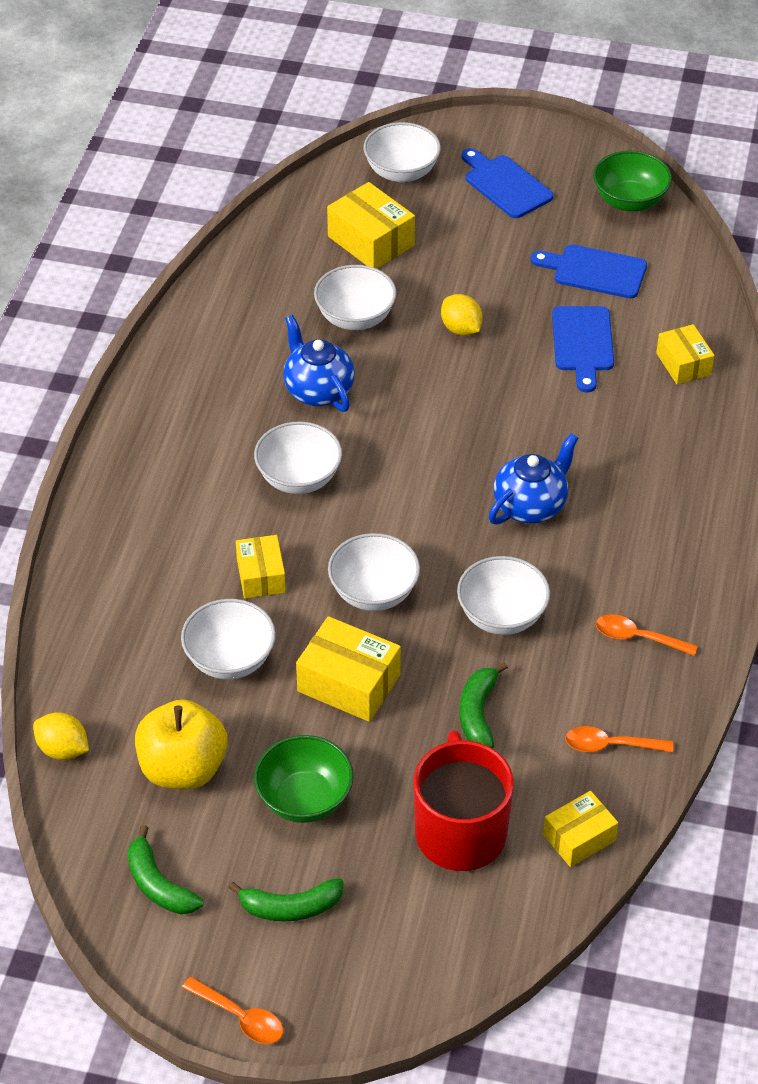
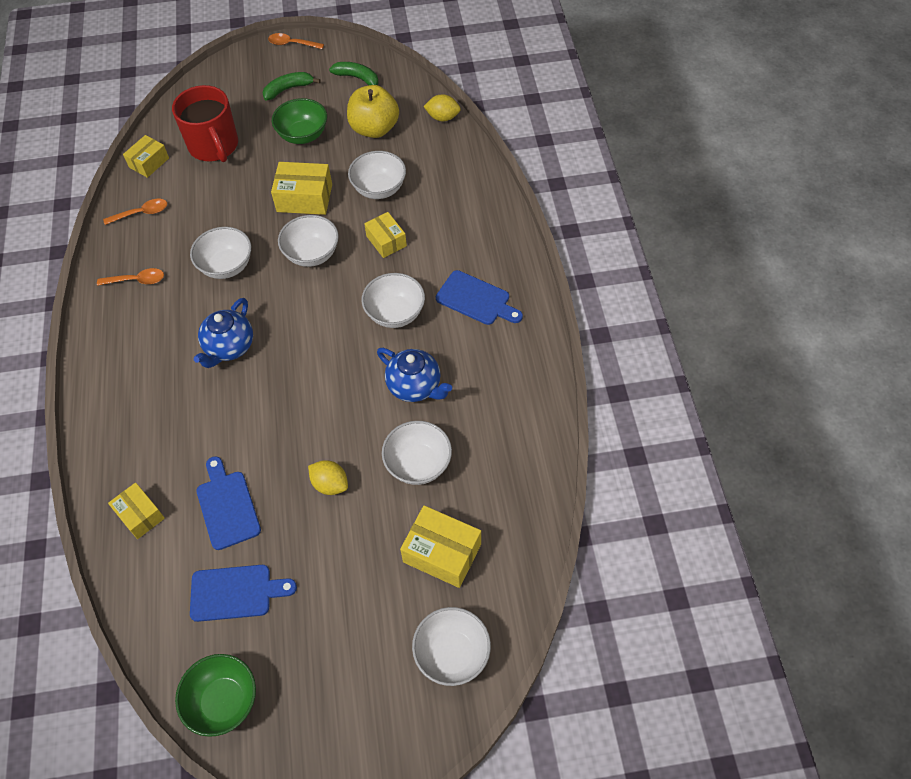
camera: 160 degrees right, 10 degrees up
(478, 713) = (223, 206): green banana -> none
(505, 185) = (348, 675): blue cutting board -> blue cutting board (476, 299)

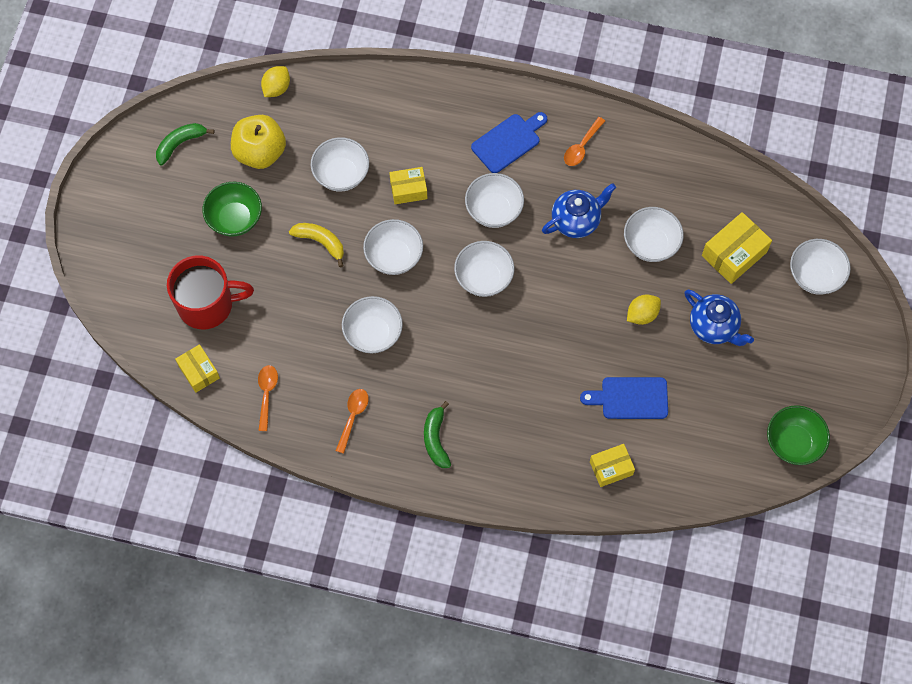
camera: 70 degrees left, 10 degrees up
(229, 347) = (469, 355): blue teapot -> blue teapot (714, 327)
(235, 592) = (709, 411): blue cutting board -> none
(288, 89) = (160, 213): green banana -> green banana (436, 439)
(292, 44) = (92, 189): orange spoon -> orange spoon (581, 147)
(304, 198) = (320, 242): yellow box -> yellow banana
(317, 330) = (483, 278): none -> white bowl

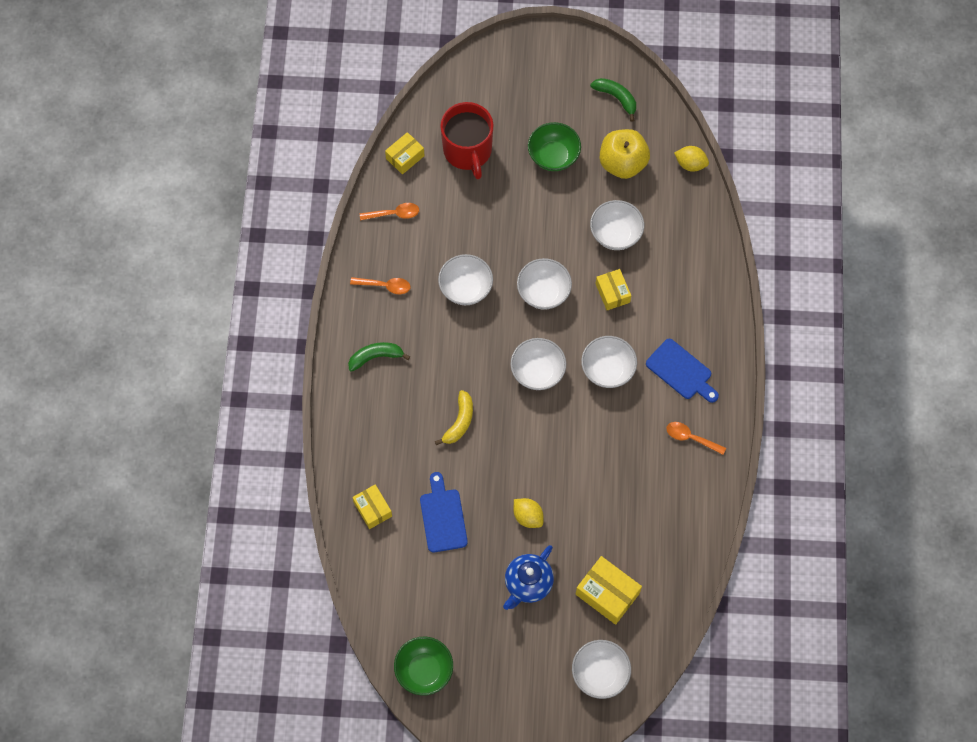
camera: 80 degrees right, 0 degrees up
(320, 242) = (545, 229): yellow banana -> yellow banana (459, 422)
(576, 220) = (612, 444): blue teapot -> none
(650, 244) = (602, 515): white bowl -> none

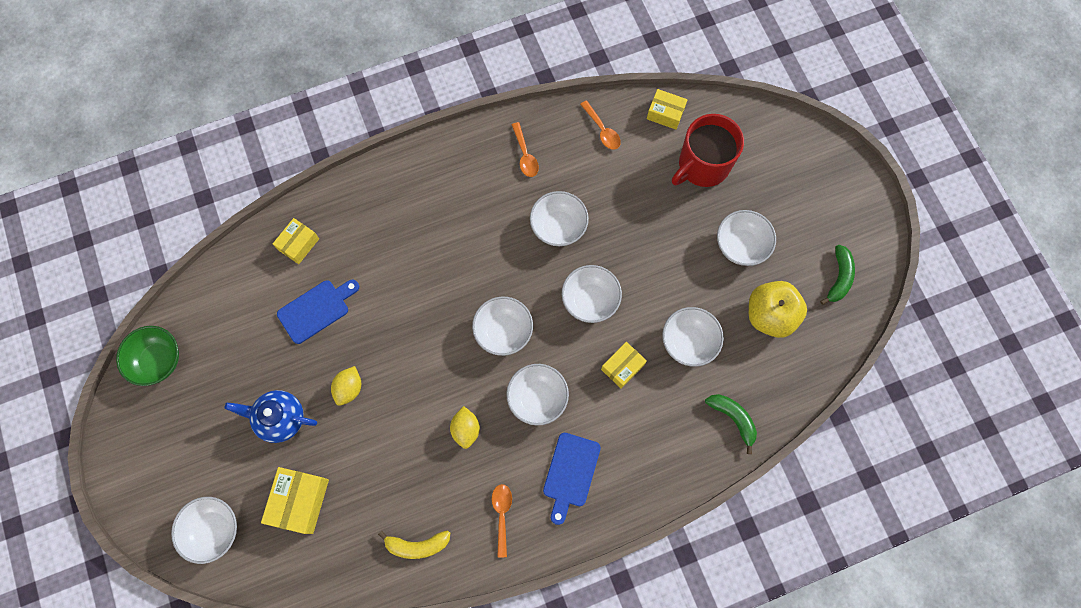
camera: 65 degrees right, 5 degrees up
(375, 357) = (450, 179): green banana -> green banana (733, 418)
(459, 422) = (419, 282): yellow banana -> yellow banana (417, 545)
(553, 156) = (741, 245): green bowl -> white bowl
(690, 164) = (807, 383): yellow lemon -> yellow lemon (466, 429)

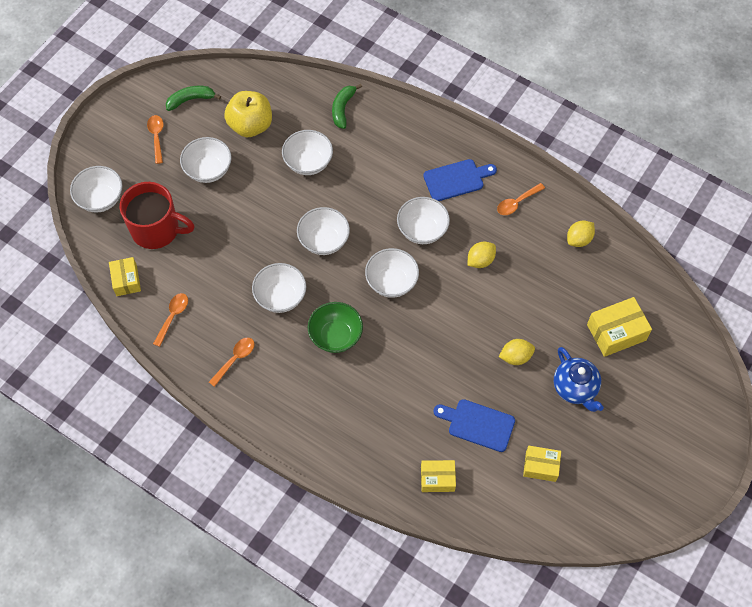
camera: 125 degrees left, 10 degrees down
(158, 360) = (610, 513): green bowl -> green bowl (336, 336)
(214, 530) = (682, 374): white bowl -> white bowl (101, 199)
(417, 545) = (579, 239): yellow banana -> yellow lemon
(622, 367) = (358, 191): yellow box -> yellow box (540, 466)
(811, 222) = (157, 137): none -> orange spoon

